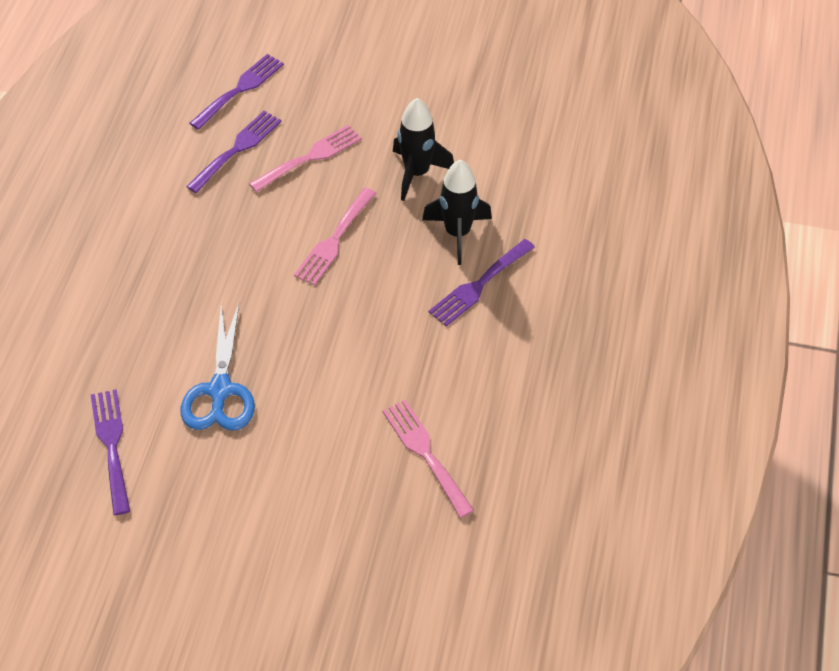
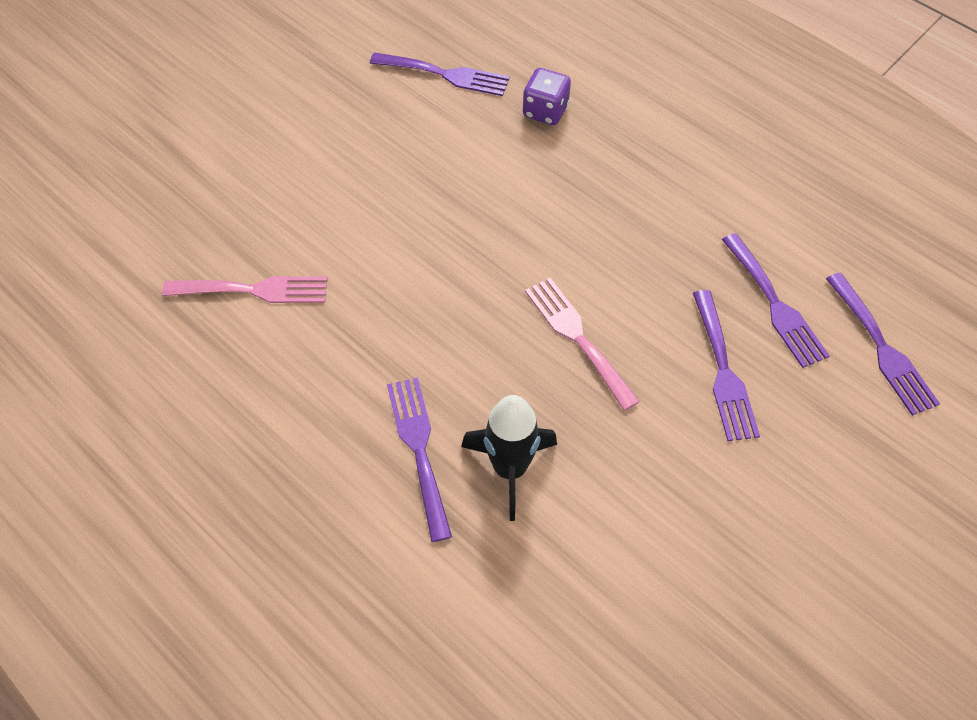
camera: 120 degrees right, 5 degrees up
(119, 352) = (545, 111): none -> purple dice
(220, 390) = (448, 165): blue scissors -> none
(310, 157) = (723, 371): pink fork -> purple fork
(417, 173) = (634, 475): black rocket -> none

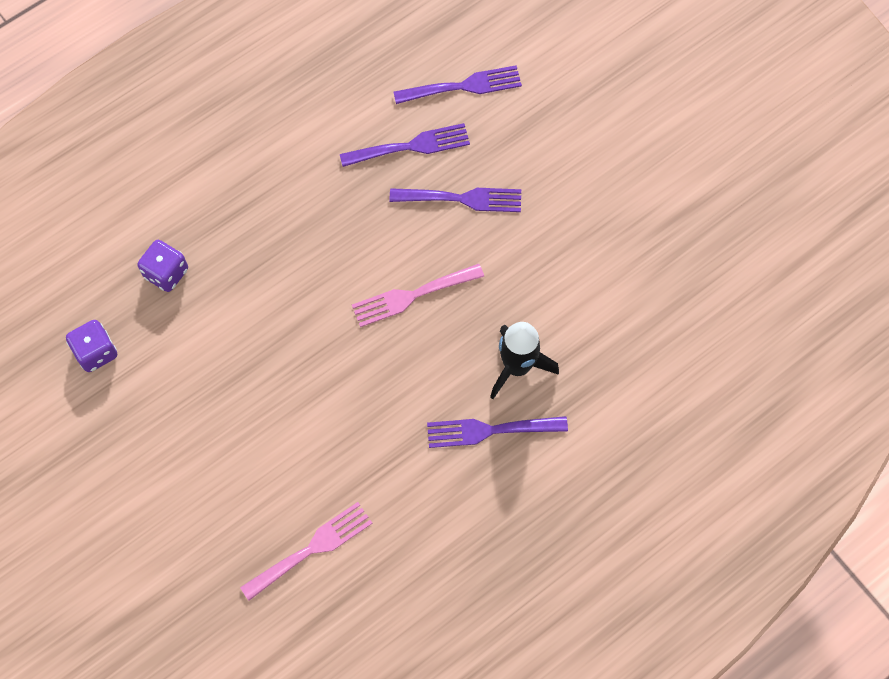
camera: 80 degrees left, 10 degrees up
(254, 290) = (312, 548): pink fork -> pink fork turned 45 degrees clockwise
(446, 75) = (96, 352): purple fork -> purple dice

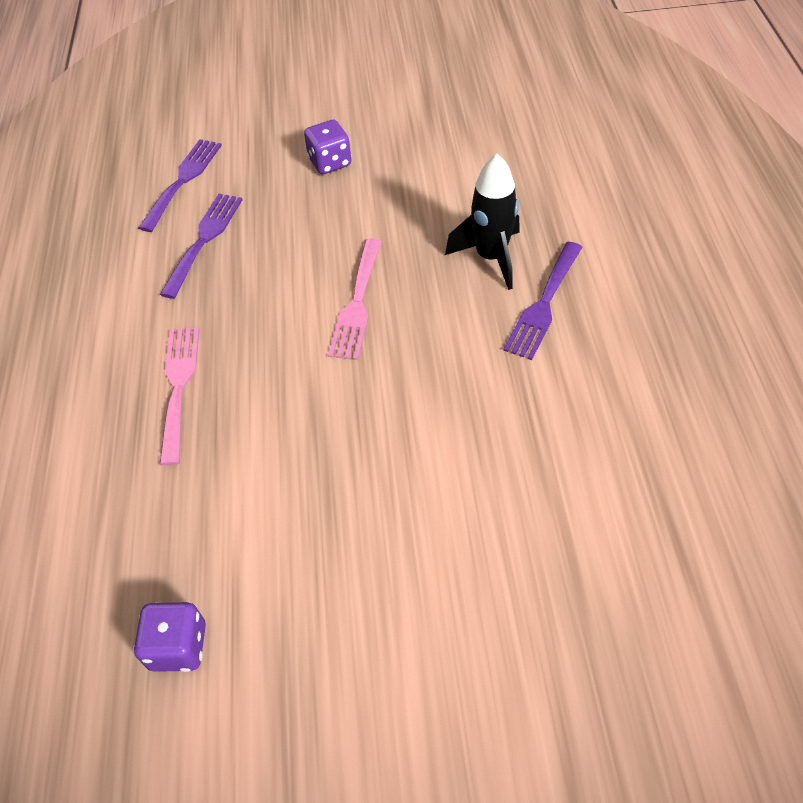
camera: 55 degrees left, 15 degrees down
(166, 273) = (145, 515): purple dice -> purple dice (330, 162)
(312, 548) = (588, 520): pink fork -> pink fork (178, 386)
(462, 199) = (290, 226): purple fork -> none

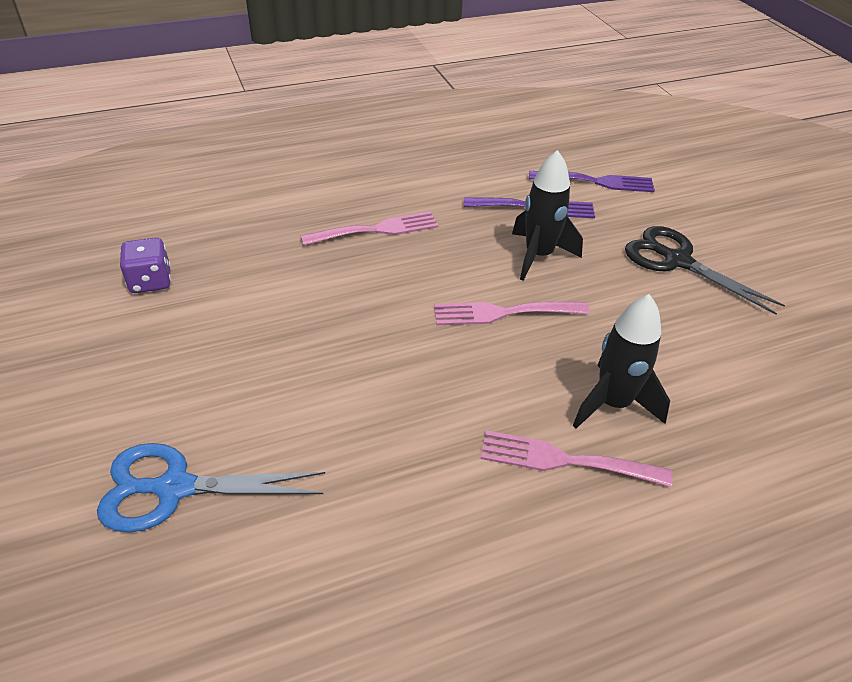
camera: 70 degrees right, 10 degrees down
(283, 257) = (538, 256): none -> black rocket
(330, 162) = (677, 261): purple dice -> black scissors
(522, 614) = (174, 488): none -> blue scissors
(544, 304) = (565, 460): purple fork -> pink fork

